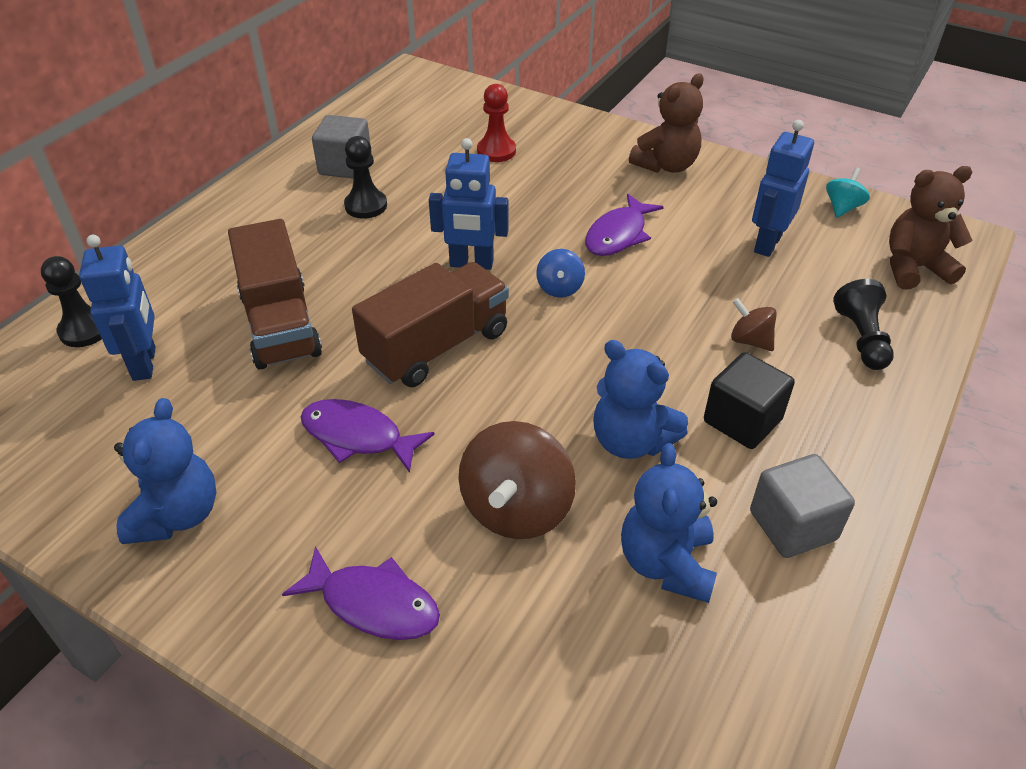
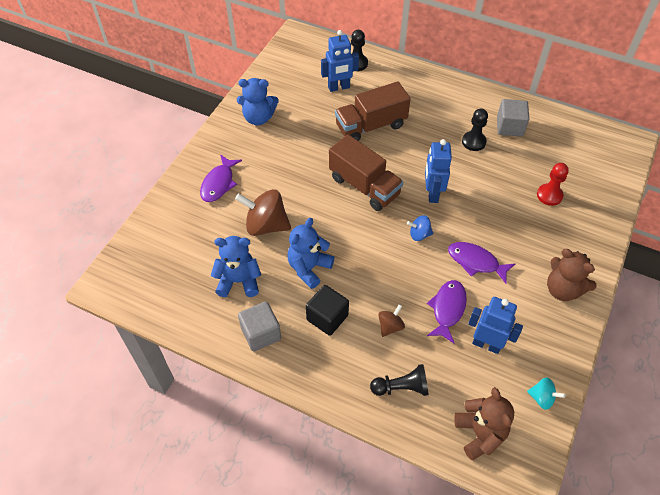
camera: 85 degrees right, 10 degrees up
(358, 436) = (303, 165): purple fish -> purple fish (447, 309)

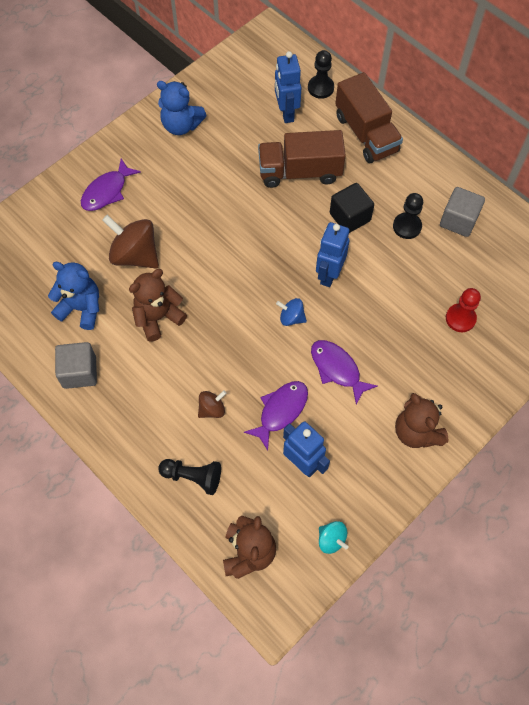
camera: 20 degrees right, 10 degrees up
(309, 268) = (158, 317): blue teddy bear -> brown teddy bear
(327, 317) = (152, 377): black cube -> black cube (350, 217)
(339, 87) = (286, 113): blue robot -> blue robot turned 75 degrees clockwise
(364, 186) = (258, 242): brown truck -> brown truck (366, 133)

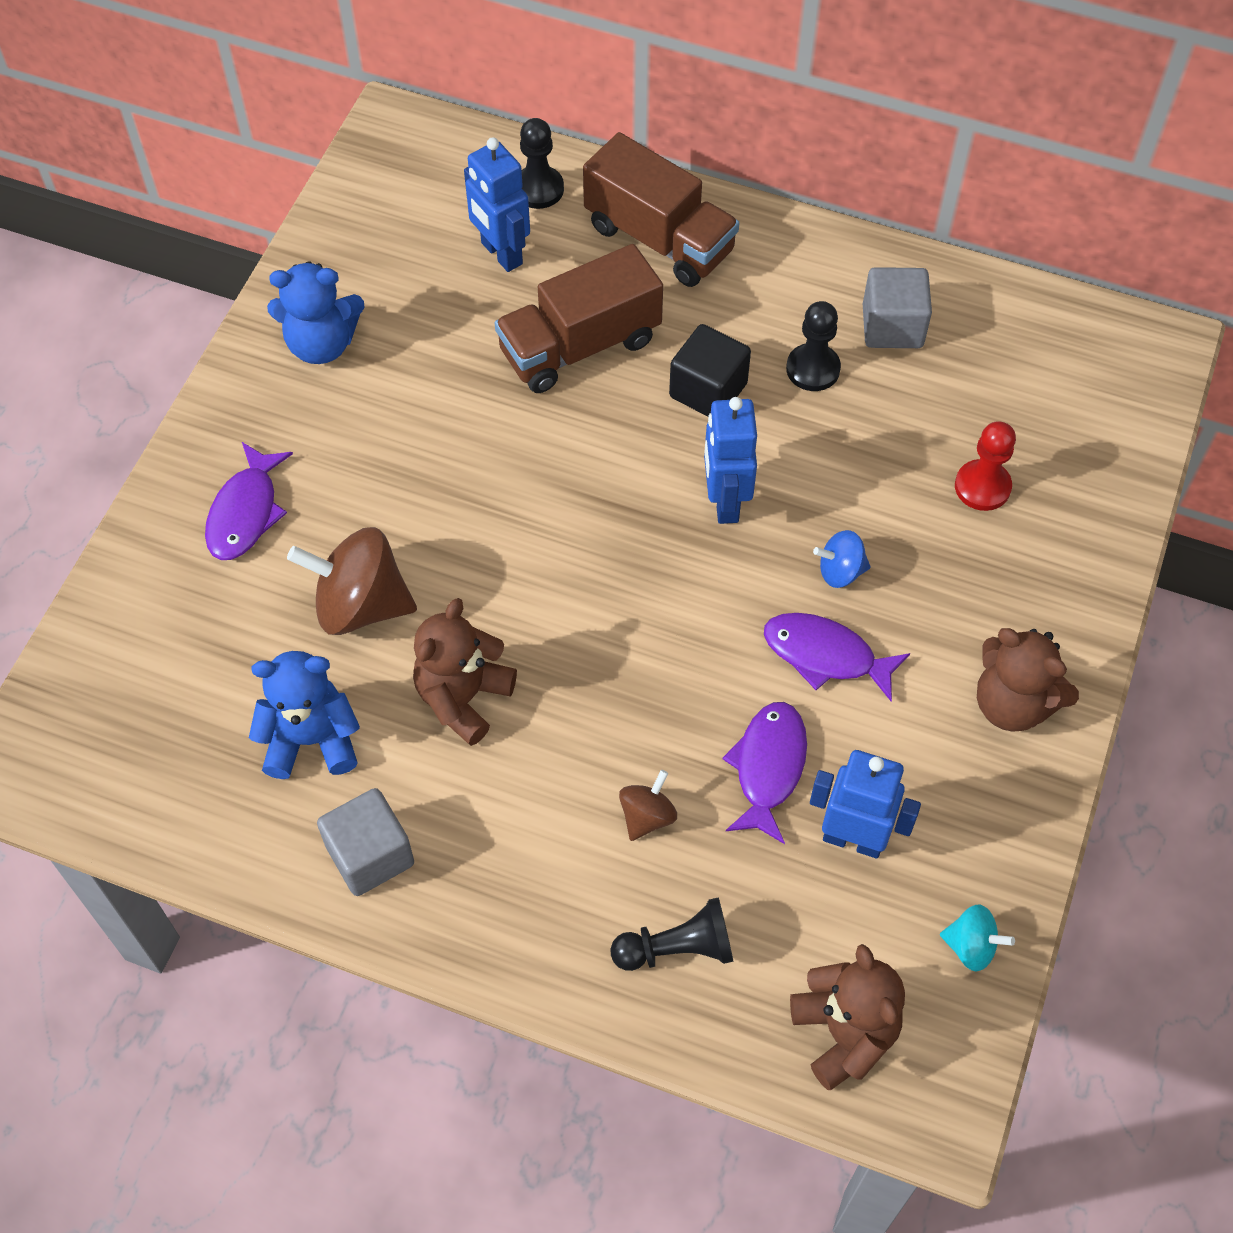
camera: 25 degrees left, 5 degrees down
(291, 318) = (700, 601): blue spinning top -> blue spinning top (840, 571)

